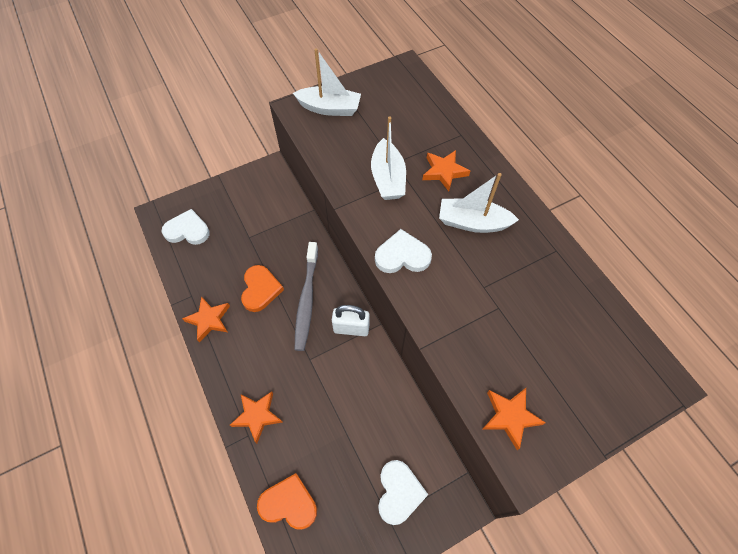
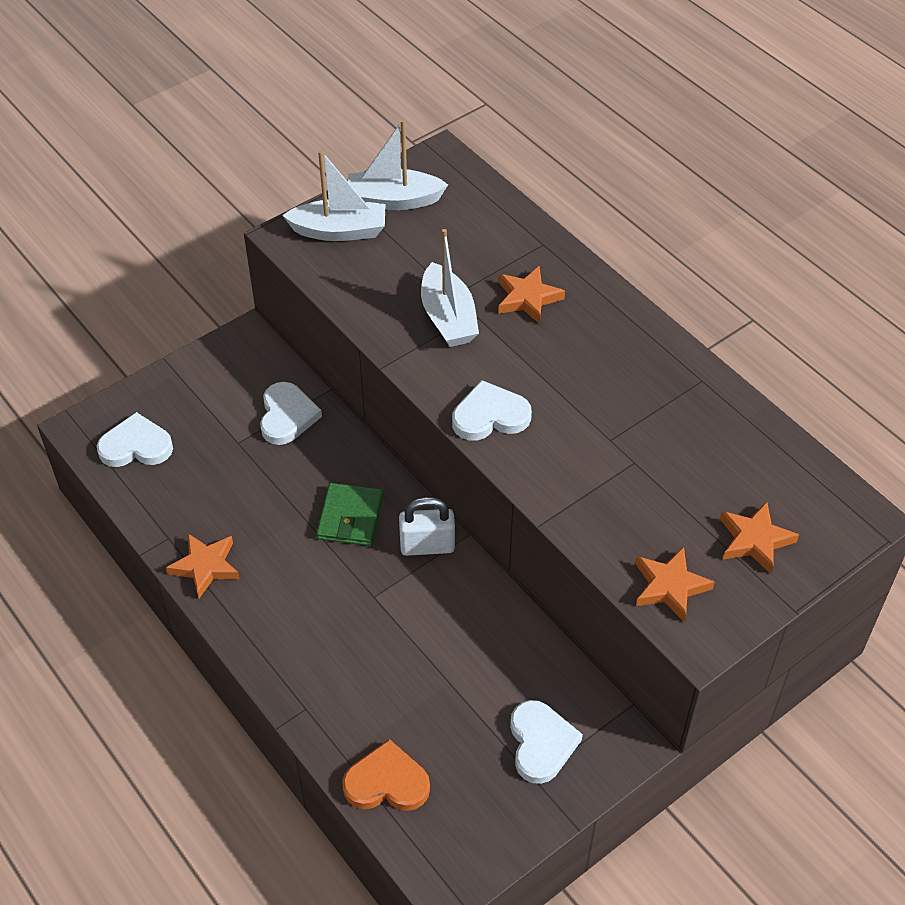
camera: 10 degrees left, 10 degrees down
(257, 416) = (313, 681): orange star -> orange star (755, 540)
(260, 289) = (275, 513): orange heart -> none
(283, 224) = (287, 416): none -> white heart
(306, 300) = (350, 517): grey toothbrush -> green wallet
(472, 222) = (580, 360): white boat -> white boat (393, 200)

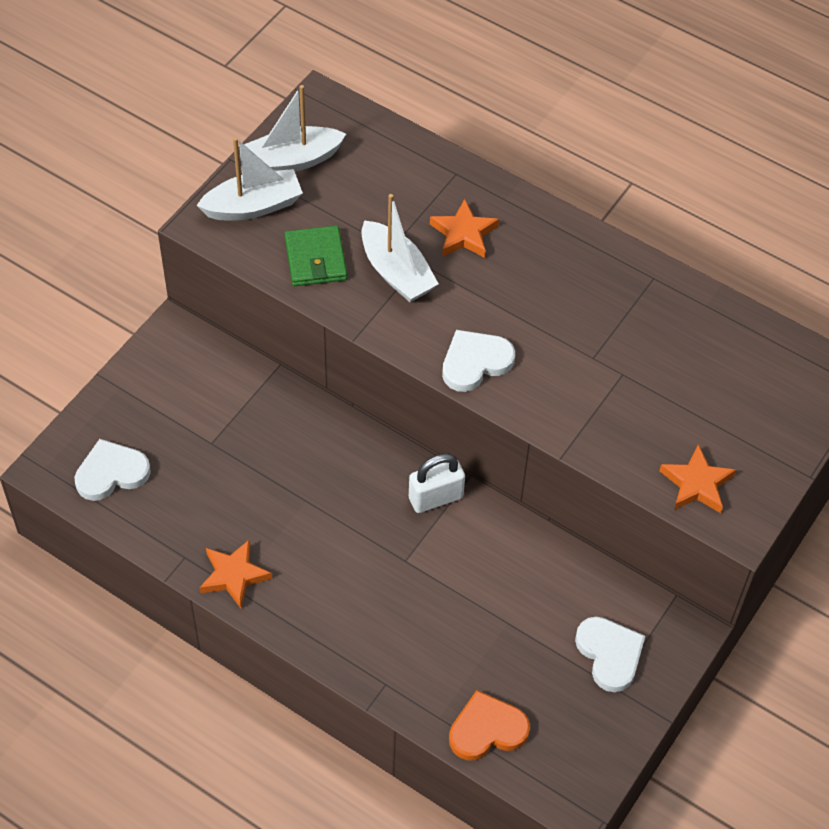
camera: 20 degrees left, 5 degrees up
(287, 416) = (248, 403): white heart -> none
(350, 517) = (352, 489): green wallet -> green wallet (315, 259)
(755, 540) = (754, 421): orange star -> none

